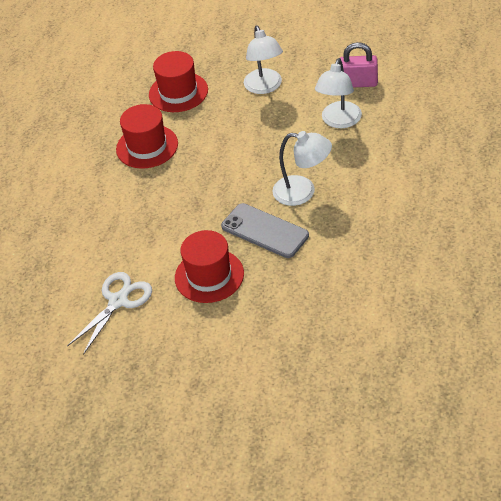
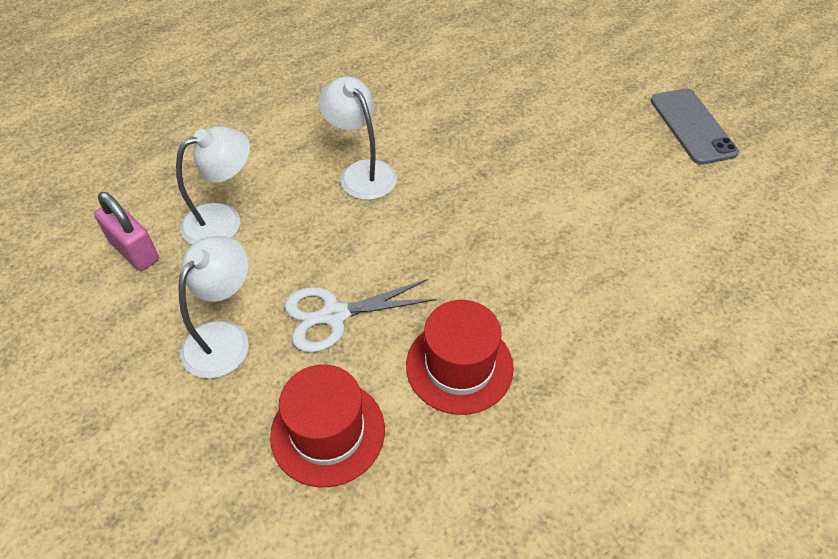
camera: 145 degrees left, 5 degrees up
(118, 301) = (652, 192): white scissors -> white scissors (335, 315)
(209, 276) = (539, 157): red hat -> none
(264, 231) = (443, 161): grey phone -> grey phone (692, 126)

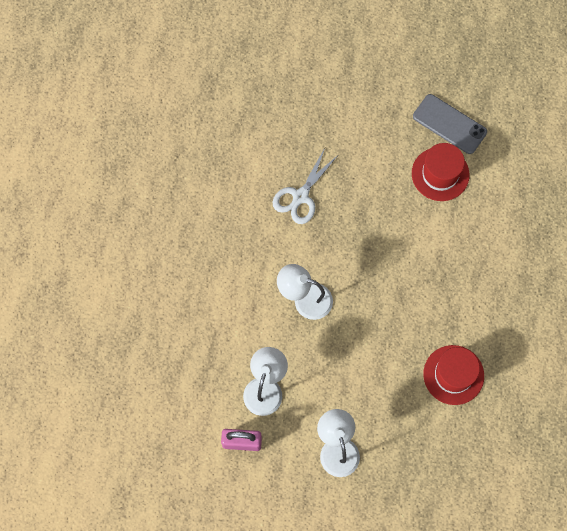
camera: 40 degrees left, 20 degrees up
(328, 432) = (427, 452): red hat -> red hat (440, 174)
(335, 315) = (375, 395): white scissors -> white scissors (300, 196)

